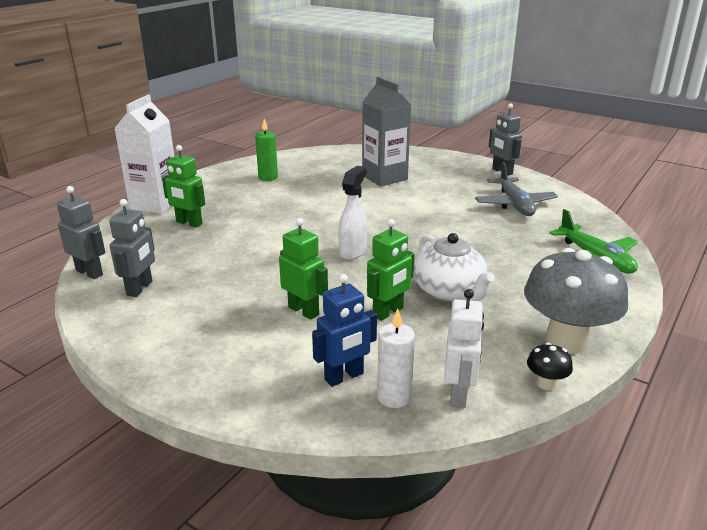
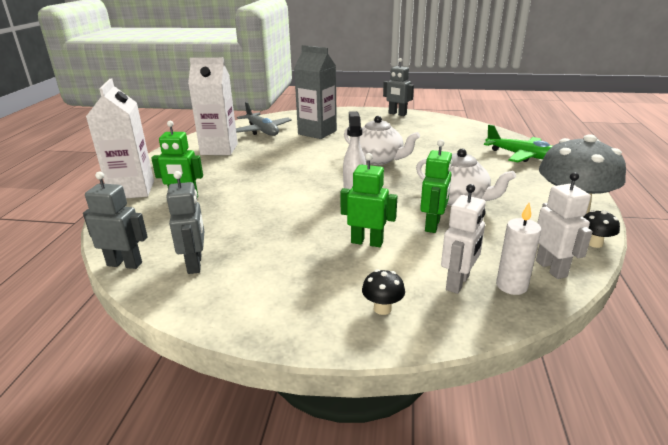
camera: 25 degrees left, 0 degrees up
(248, 377) = (382, 308): none -> black mushroom
(268, 177) = (219, 149): green candle -> white carton
(344, 377) = (458, 283): blue robot -> white robot
(415, 224) = (378, 159): none -> white teapot
(515, 204) = (431, 133): grey plane -> grey plane (262, 131)

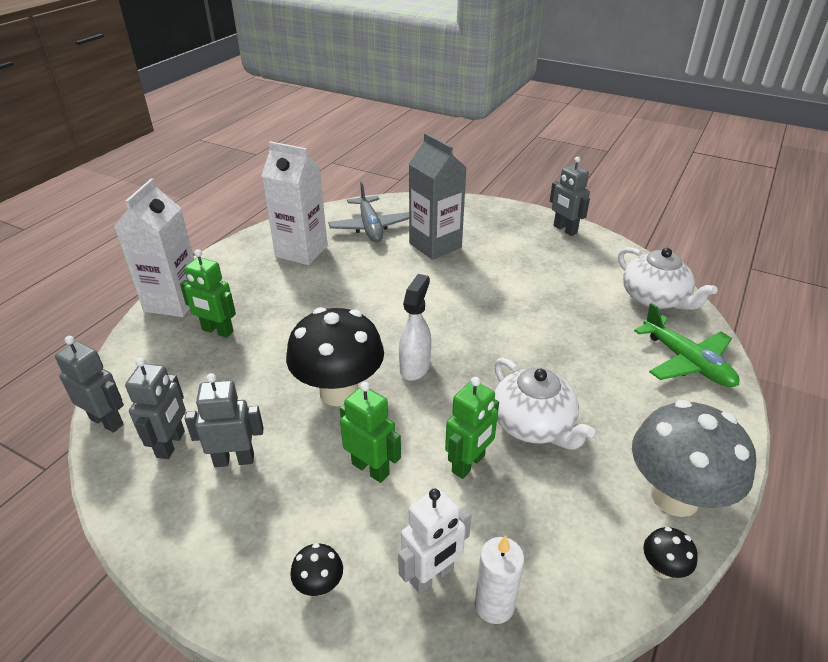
camera: 20 degrees right, 10 degrees up
(257, 261) = (234, 460): none -> grey robot
(309, 210) = (339, 392): none -> black mushroom
(378, 159) = (479, 318): white teapot -> white teapot (655, 299)
(551, 268) = (567, 594): white robot -> none

